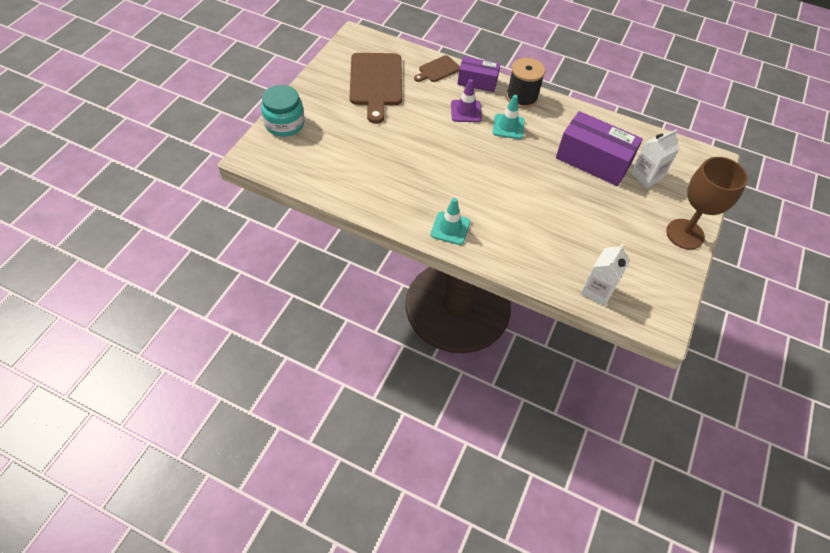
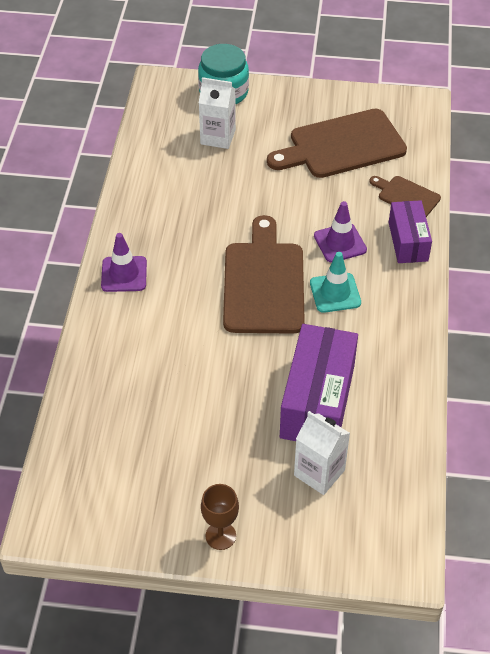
camera: 75 degrees right, 5 degrees down
(450, 228) = (124, 274): turquoise traffic cone -> purple traffic cone
(487, 157) = (264, 283): none -> brown cutting board
(521, 97) = (405, 296): black spool -> none
(597, 291) = (77, 441): white carton -> white carton (218, 137)
(685, 234) = (220, 536): brown goblet -> brown goblet, size x0.53

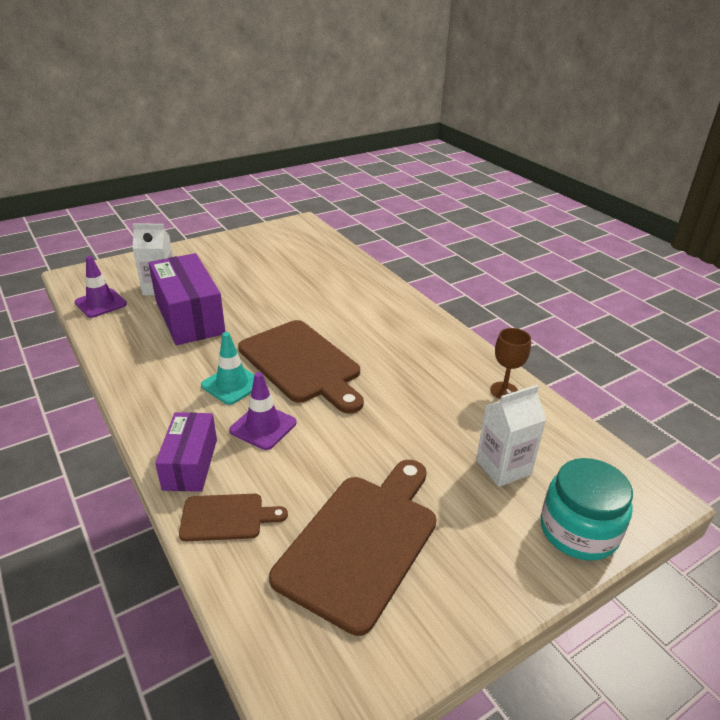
camera: 140 degrees right, 15 degrees down
(124, 274) = (414, 322): purple traffic cone -> purple traffic cone (101, 303)
(220, 536) = (201, 249): brown goblet -> brown goblet (504, 391)
(408, 241) = (190, 464): purple box -> purple box turned 45 degrees clockwise

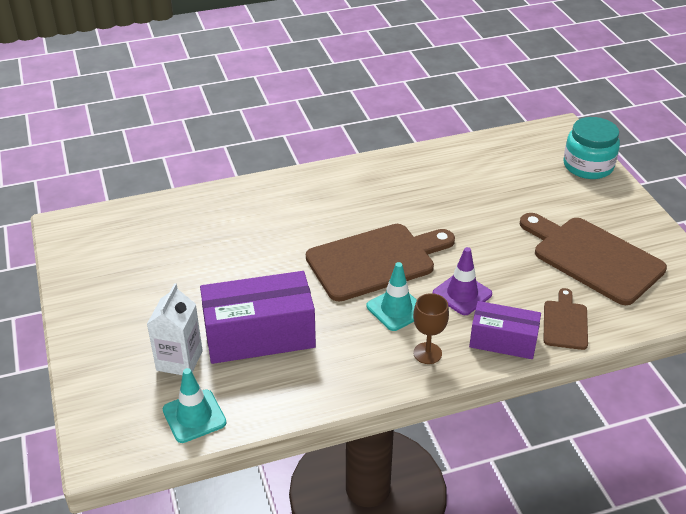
camera: 75 degrees left, 5 degrees up
(101, 303) = (194, 416): purple traffic cone -> turquoise traffic cone
(503, 467) = (528, 180): white carton -> none
(504, 391) = (443, 158): brown goblet -> brown goblet (427, 353)

